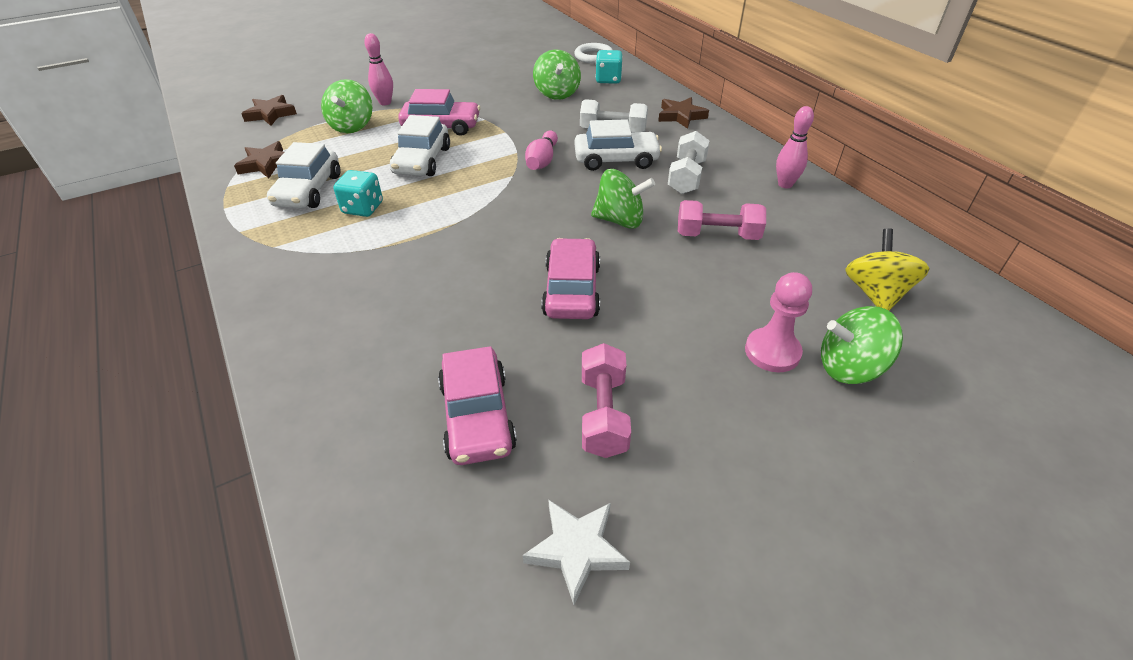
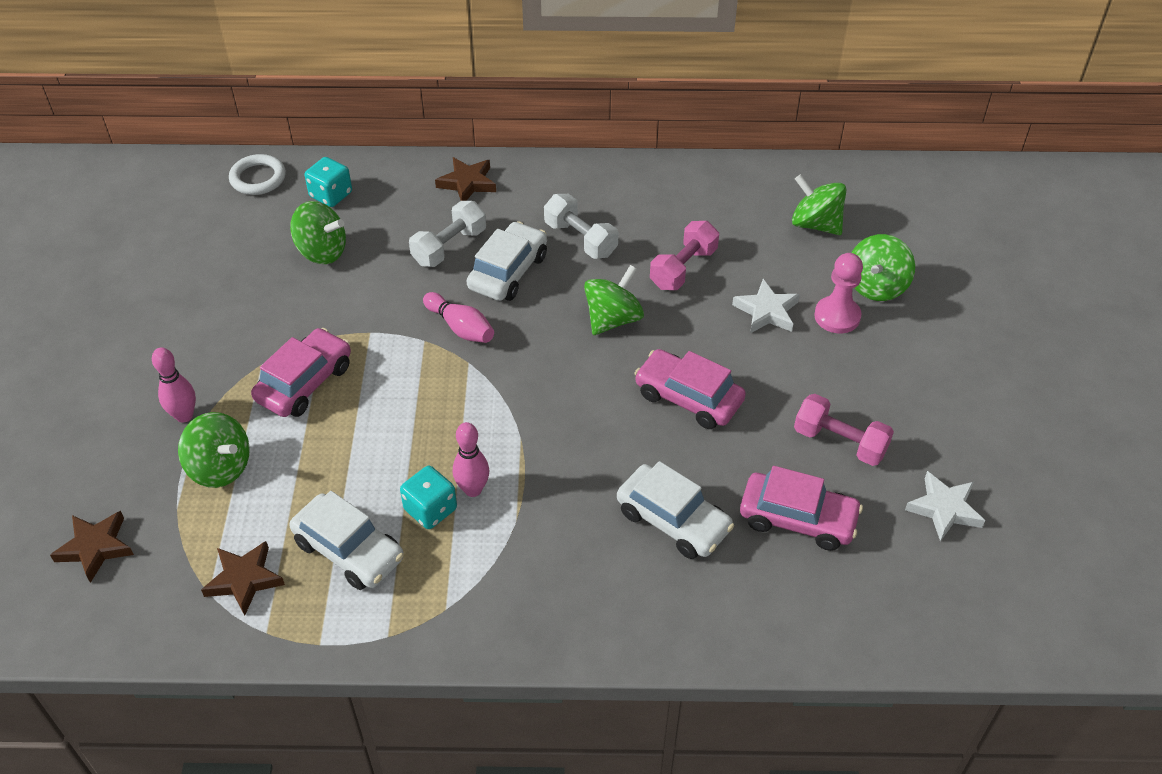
camera: 60 degrees left, 5 degrees up
(422, 161) = (371, 426): white car -> white car (673, 520)
(723, 301) = (766, 311): none -> white star
(785, 184) = (645, 185): pink bowling pin -> pink bowling pin (473, 489)
(875, 293) = (815, 224): yellow spinning top -> green spinning top

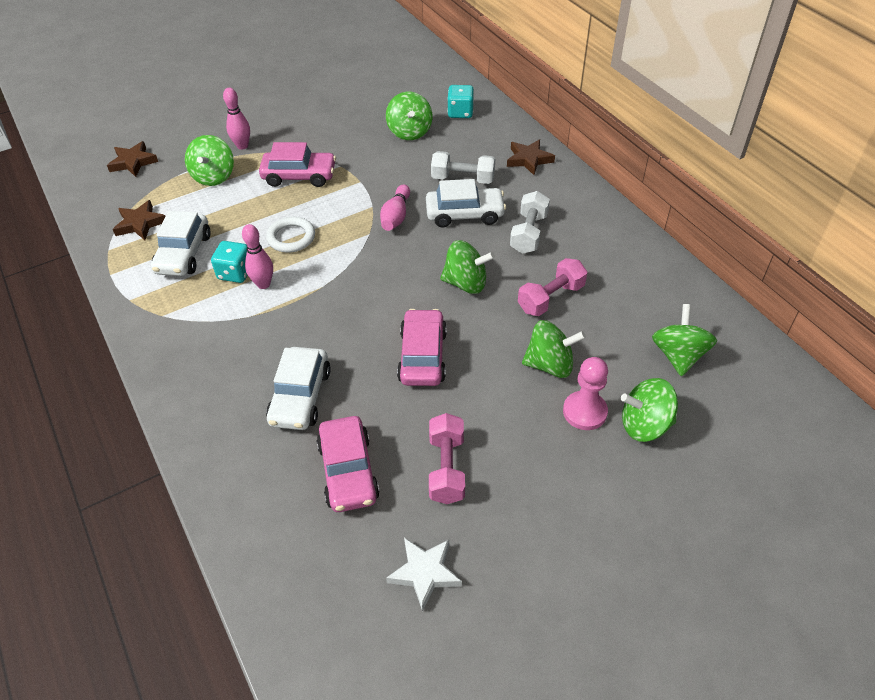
camera: 60 degrees right, 0 degrees up
(258, 178) = (446, 81): white ring -> white ring (291, 237)
(683, 268) = (551, 298): pink dumbbell -> pink dumbbell turned 45 degrees counterclockwise
(766, 311) = (550, 365): white star -> green spinning top

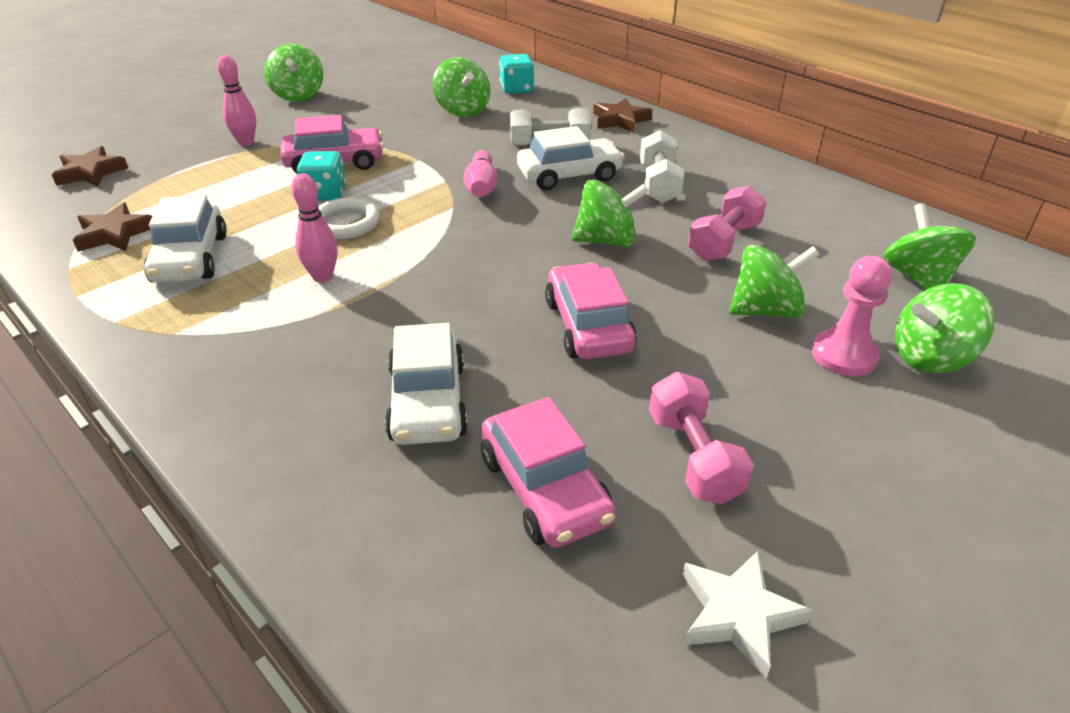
camera: 15 degrees left, 10 degrees down
(214, 176) = (214, 174): green spinning top -> green spinning top (298, 95)
(235, 273) = (276, 270): turquoise dice -> turquoise dice (325, 194)

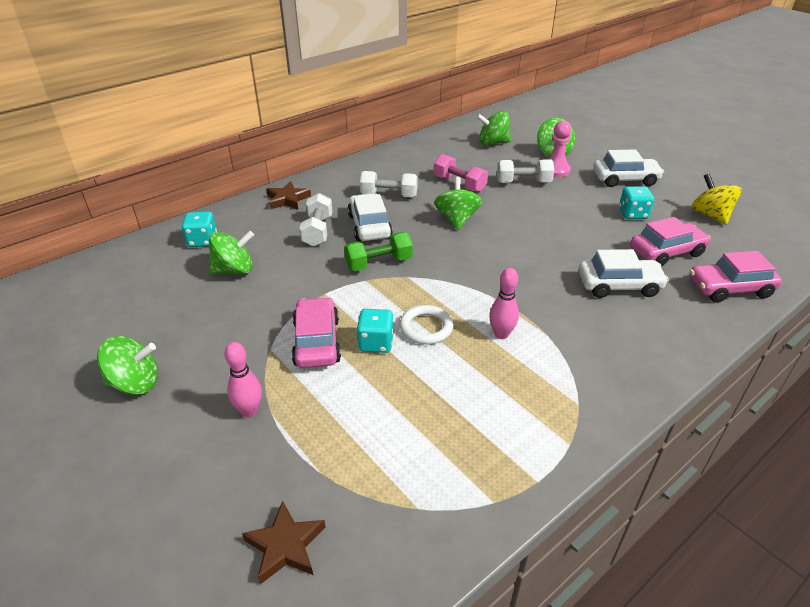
camera: 85 degrees left, 0 degrees up
(115, 234) = (432, 481): brown star -> none
(191, 258) = (477, 413): white car -> white car (625, 179)
(481, 187) = (379, 263): pink bowling pin -> green dumbbell
(588, 326) = (543, 232): pink car -> pink car (729, 288)
(693, 457) = (633, 214): pink dumbbell -> turquoise dice
(738, 615) = (710, 215): white star -> yellow spinning top
(765, 310) = (523, 182): green spinning top -> white dumbbell

